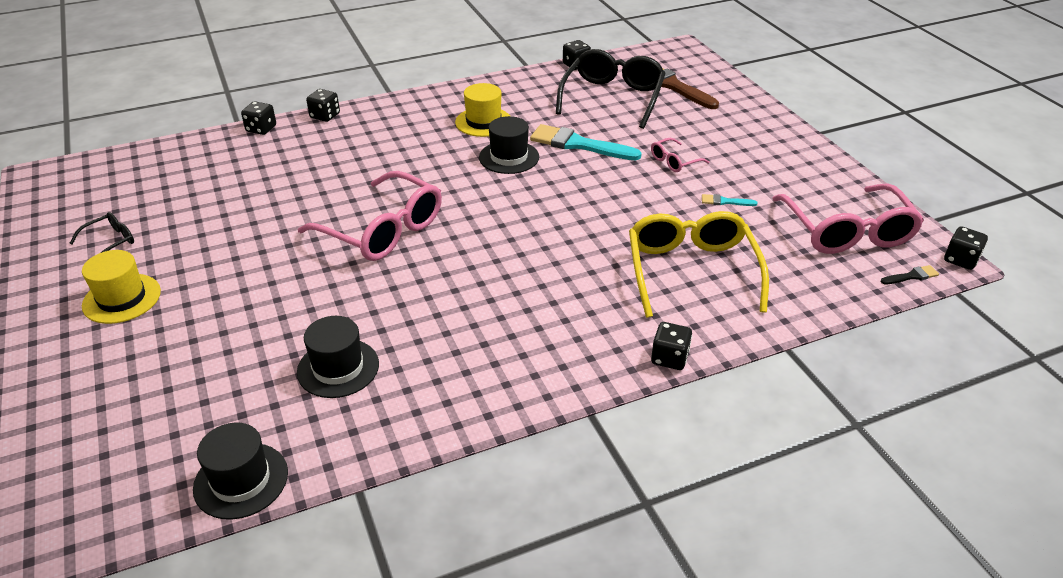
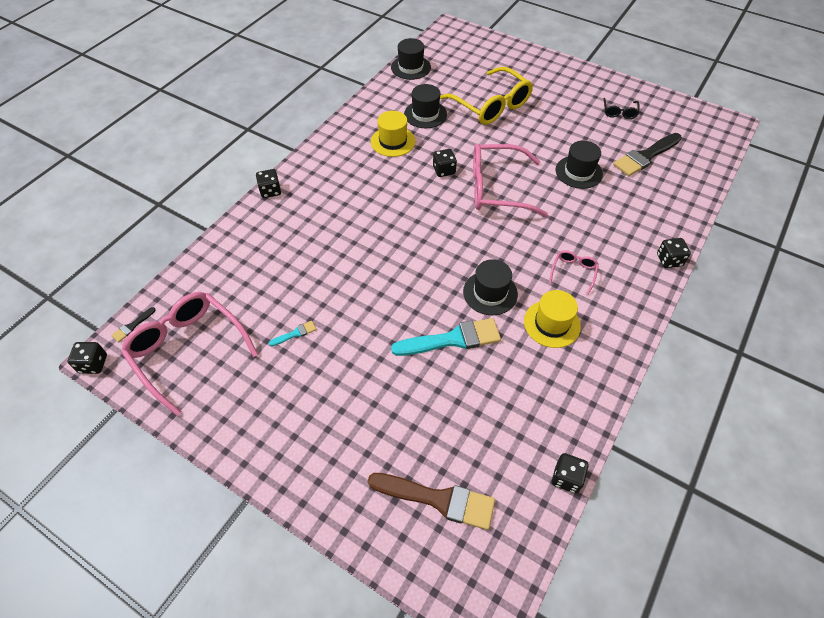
camera: 145 degrees right, 15 degrees up
(122, 298) = (563, 94): yellow hat -> yellow hat (393, 141)
(183, 188) = (645, 156): none -> black brush
(261, 129) = (686, 223): black dice -> black dice (444, 170)
(274, 206) = (578, 172): none -> black hat
(612, 97) = (480, 433): black glasses -> none
(674, 161) = (361, 362): pink glasses -> pink glasses (573, 272)
(691, 271) = (287, 254): yellow glasses -> yellow glasses (491, 105)

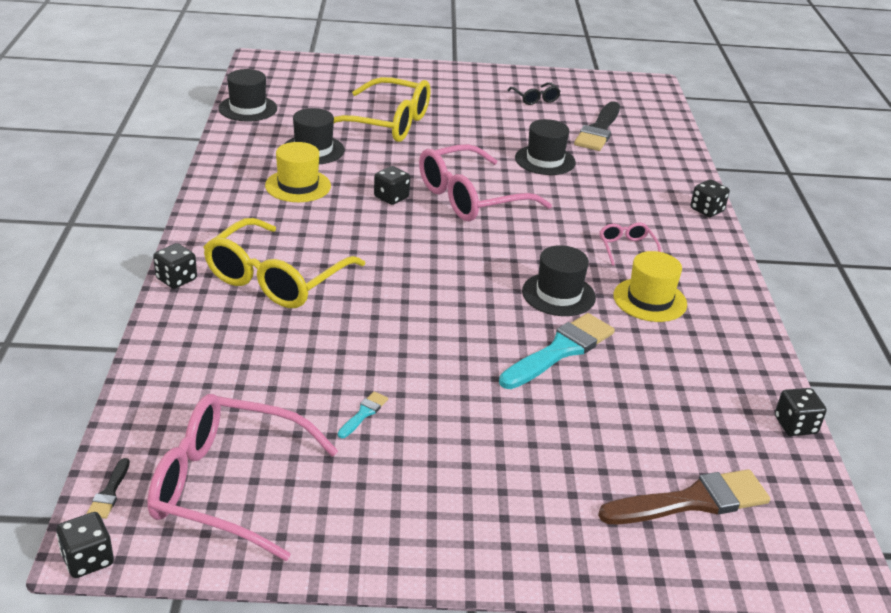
camera: 35 degrees left, 20 degrees down
(324, 211) = (276, 279): none -> yellow glasses

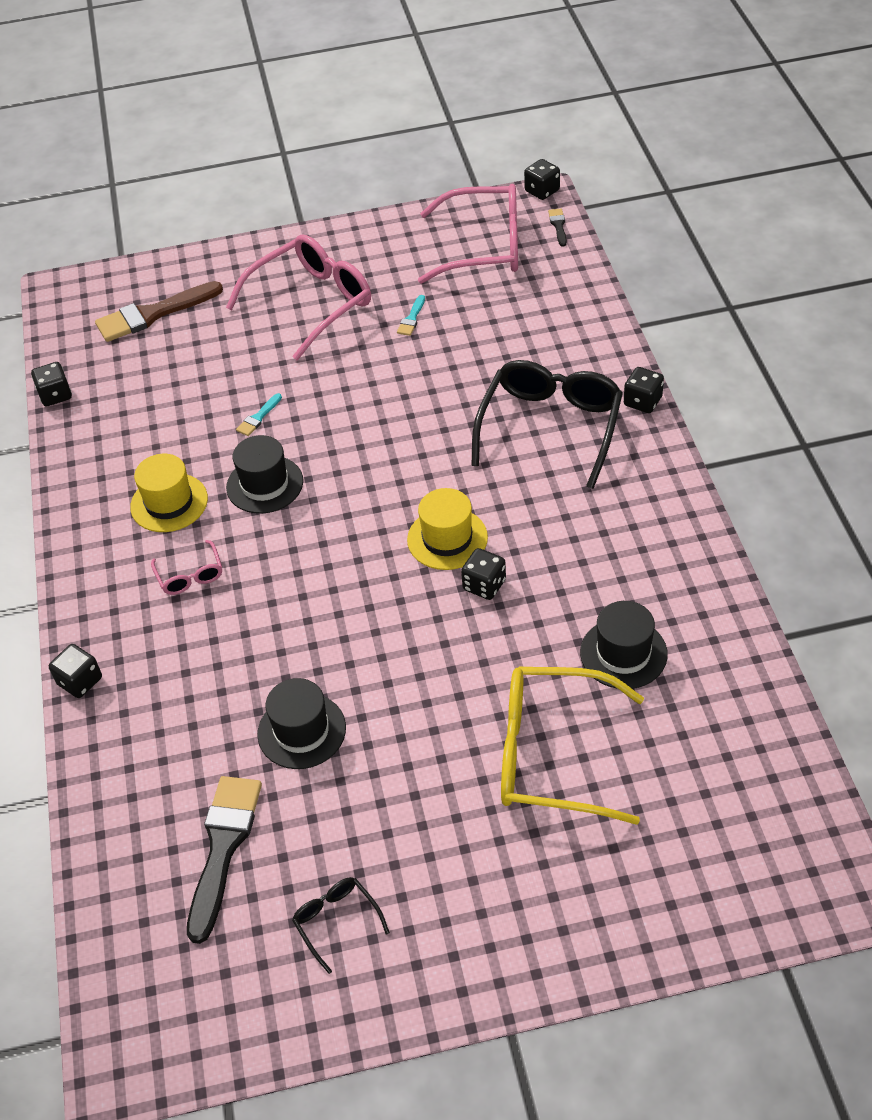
camera: 175 degrees right, 15 degrees up
(248, 108) = (770, 727): black hat -> none
(276, 279) = (550, 427): yellow glasses -> black glasses
(298, 186) = (604, 573): yellow hat -> yellow hat (447, 538)
(470, 198) = (388, 613): pink glasses -> pink glasses (312, 303)
(560, 350) = (258, 417): turquoise brush -> turquoise brush, size x0.45

